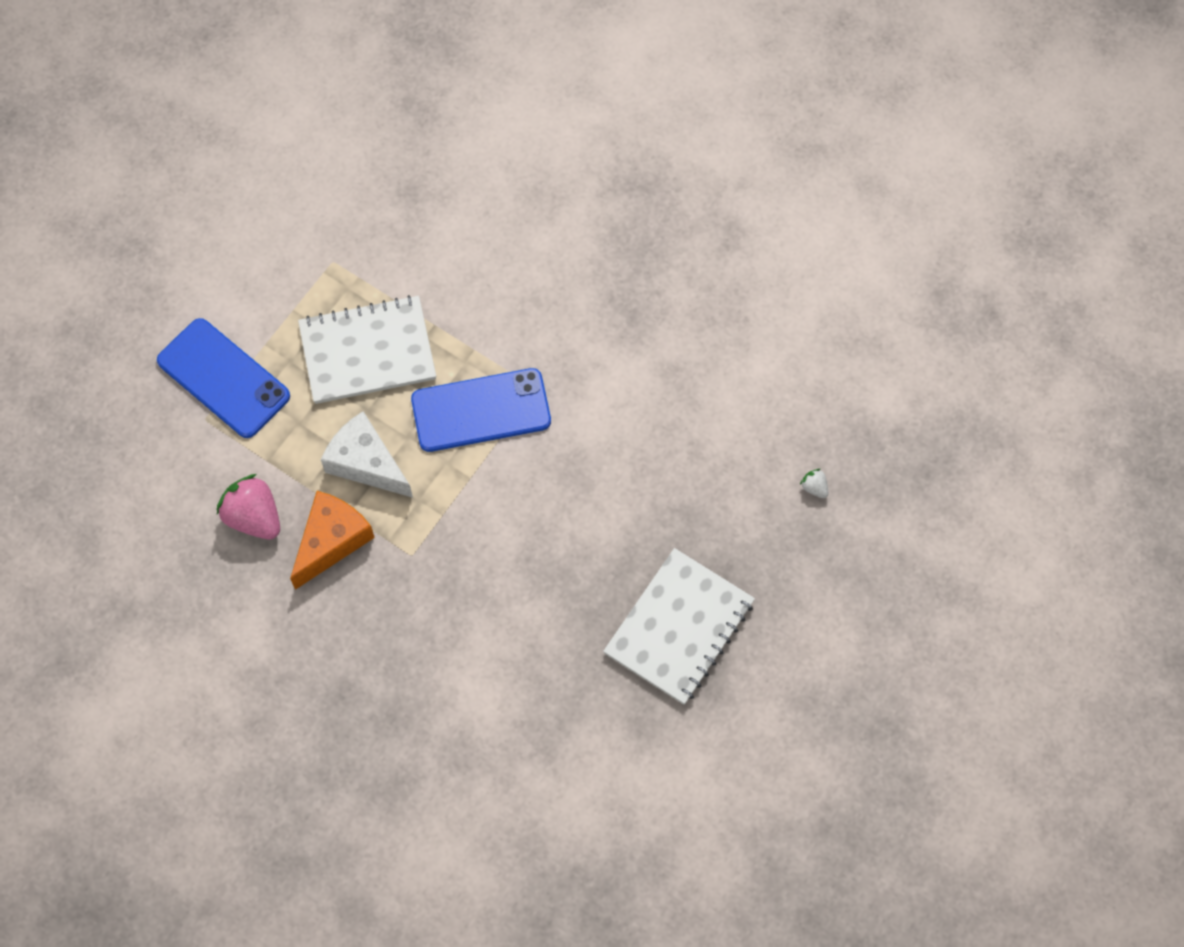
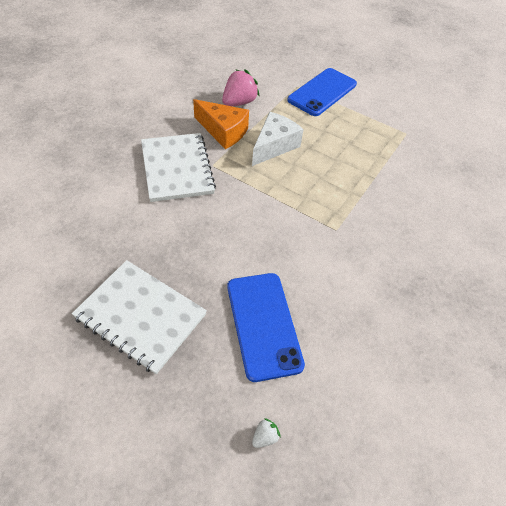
camera: 85 degrees right, 15 degrees down
(367, 352) = (349, 147): white notebook -> white notebook (177, 168)
(481, 410) = (315, 199): blue phone -> blue phone (263, 324)

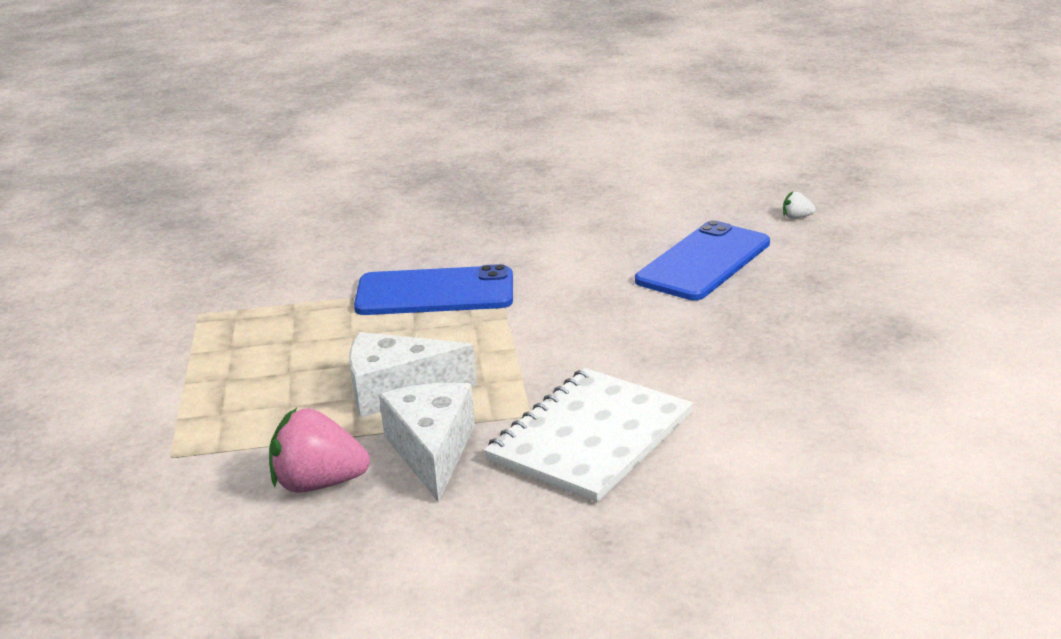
camera: 125 degrees left, 25 degrees down
(141, 316) = (834, 320): white notebook -> none
(223, 131) = (432, 451): orange cheese -> white cheese
(322, 92) = (161, 422): blue phone -> blue phone (435, 293)

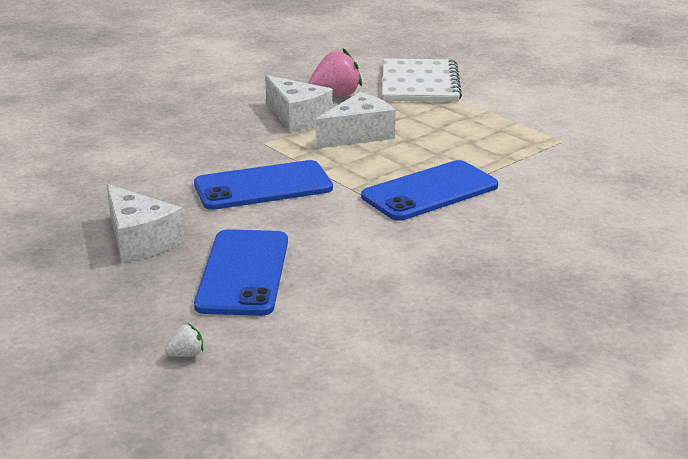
camera: 145 degrees right, 0 degrees up
(590, 437) = (216, 141): white notebook -> white notebook (419, 83)
(598, 346) = (263, 186): none -> blue phone
(784, 317) = (139, 240): none -> white cheese

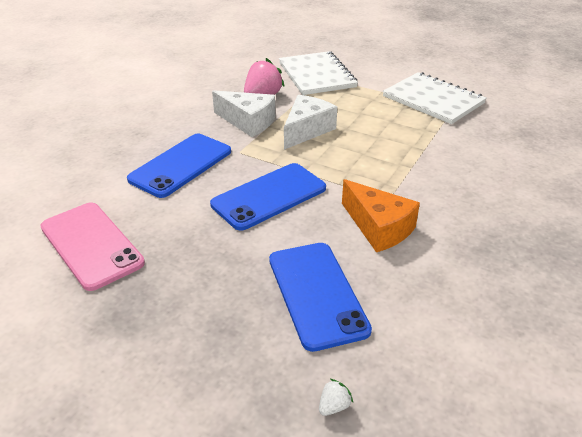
camera: 20 degrees left, 10 degrees up
(53, 194) = (91, 245): none -> pink phone
(139, 240) = (203, 279): white cheese -> none
(360, 233) = (378, 228): none -> orange cheese
(430, 191) = (399, 174): blue phone -> blue phone (181, 165)
(545, 128) = (433, 100): none -> white notebook

